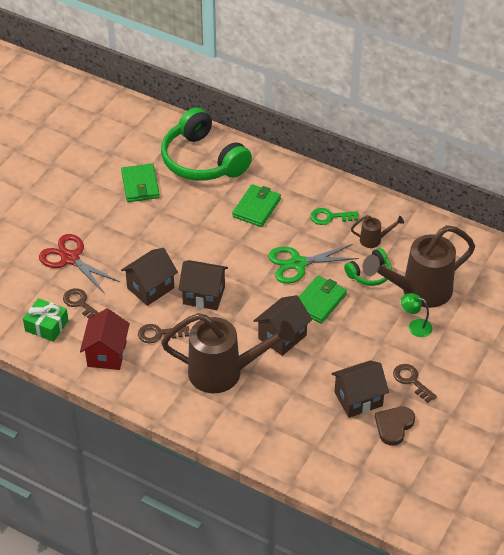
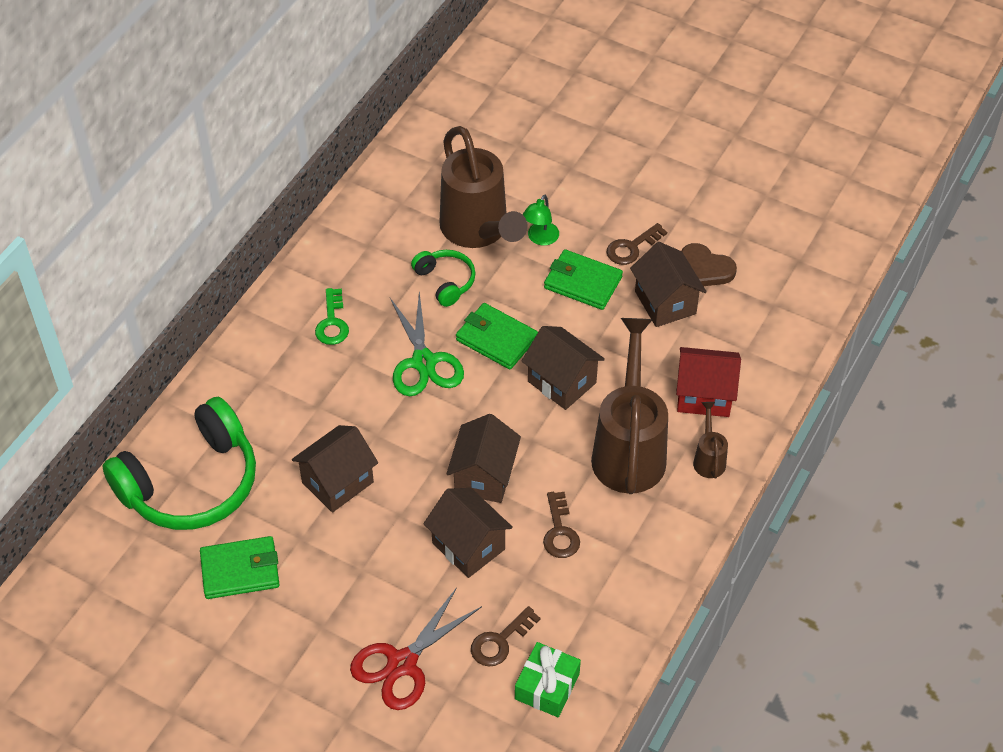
camera: 90 degrees left, 5 degrees up
(107, 354) = (600, 598): red house -> red house (704, 396)
(201, 225) = (337, 482): none -> brown house
(256, 208) = (306, 411): green wallet -> green wallet (583, 282)
(374, 240) = (381, 273): brown watering can -> brown watering can (708, 458)

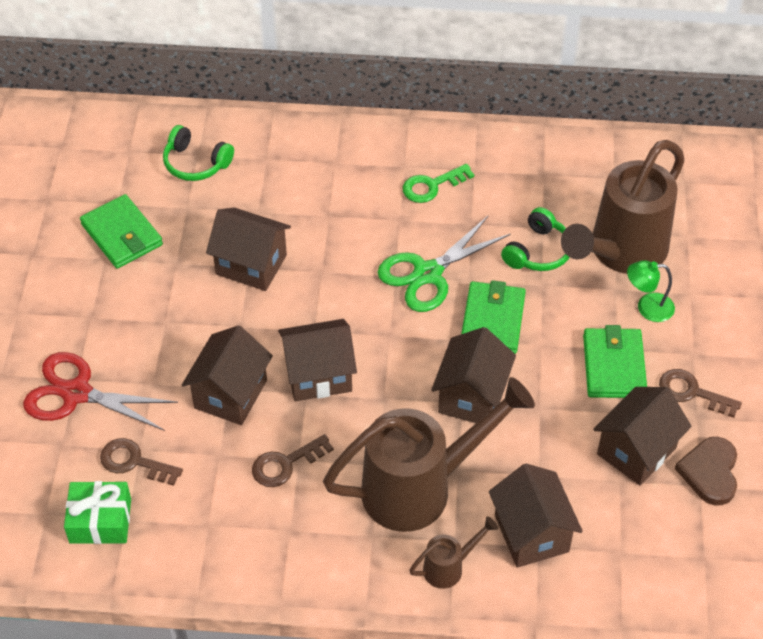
camera: 65 degrees right, 0 degrees up
(191, 483) = (196, 163): green headphones -> green headphones, size x0.48
(704, 396) = (531, 533): red house -> brown house

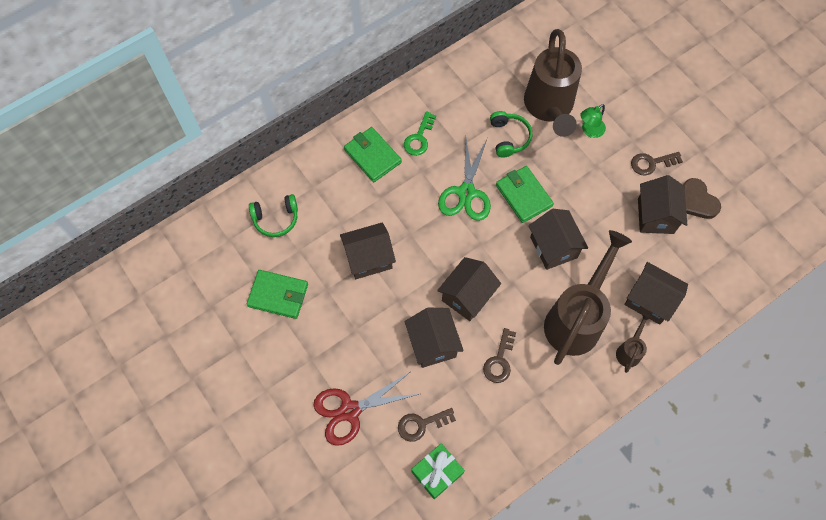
camera: 40 degrees left, 15 degrees up
(614, 366) = (604, 176): green wallet -> green wallet (372, 156)

